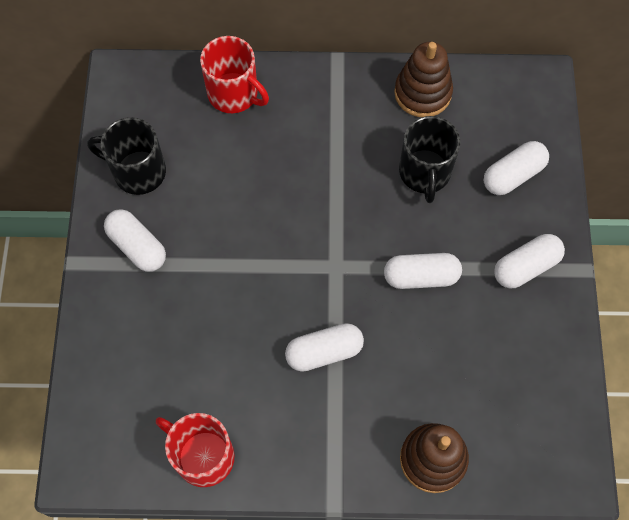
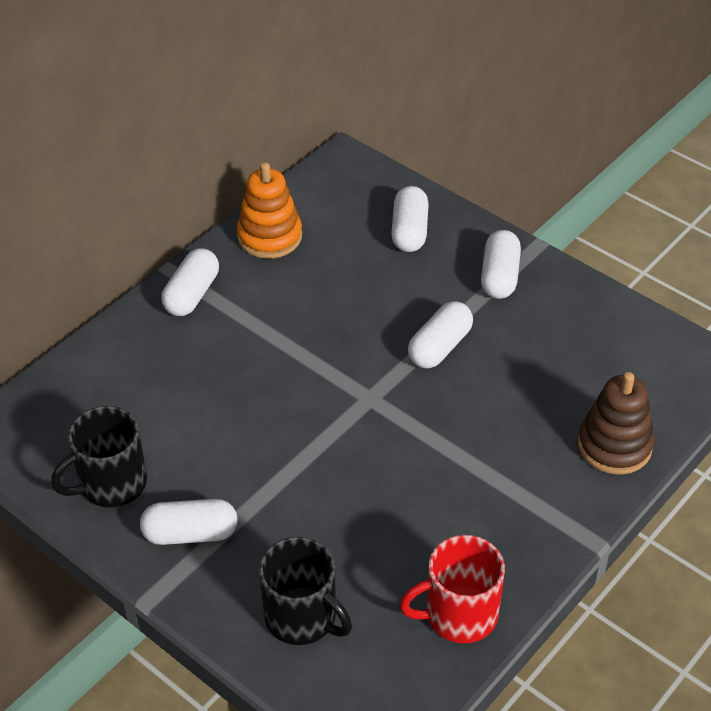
camera: 50 degrees left, 20 degrees down
(234, 94) = (117, 361): red mug -> none
(324, 352) = (444, 458): white capsule -> white capsule (192, 294)
(422, 93) = (269, 236): brown stacking toy -> orange stacking toy
(425, 173) = (346, 283): black mug -> black mug (302, 617)

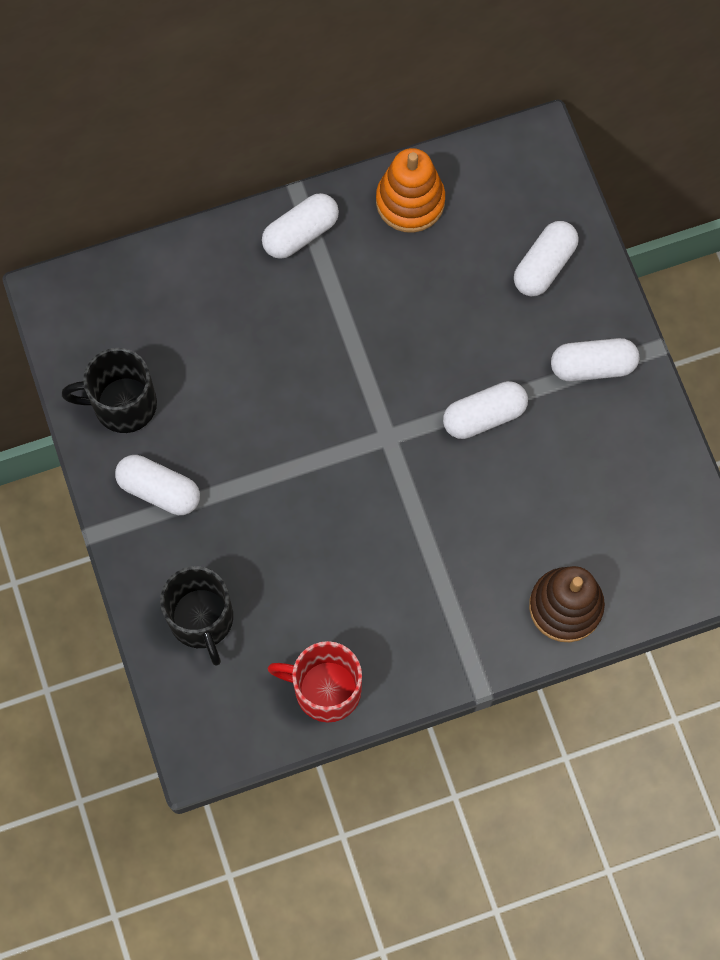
camera: 30 degrees right, 25 degrees up
(499, 276) = (592, 366): white capsule -> white capsule turned 45 degrees clockwise

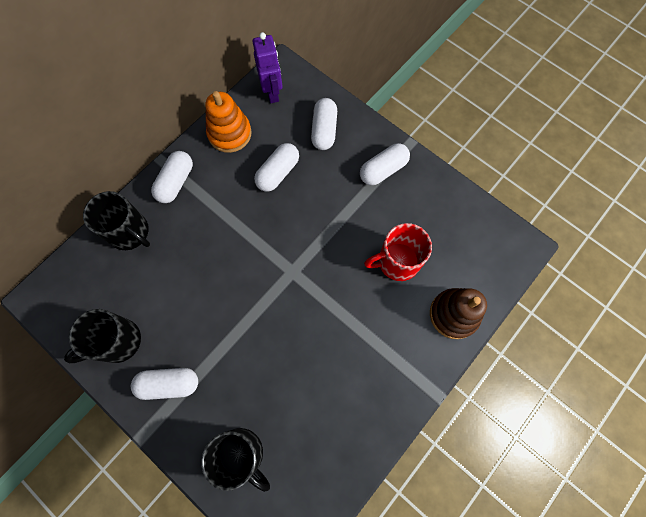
camera: 30 degrees left, 0 degrees up
(206, 271) = (130, 232): none -> black mug
(325, 689) = (344, 453): red mug -> red mug (397, 261)
(484, 416) = (340, 229): white capsule -> white capsule (278, 173)
(503, 171) = (272, 92): none -> purple robot

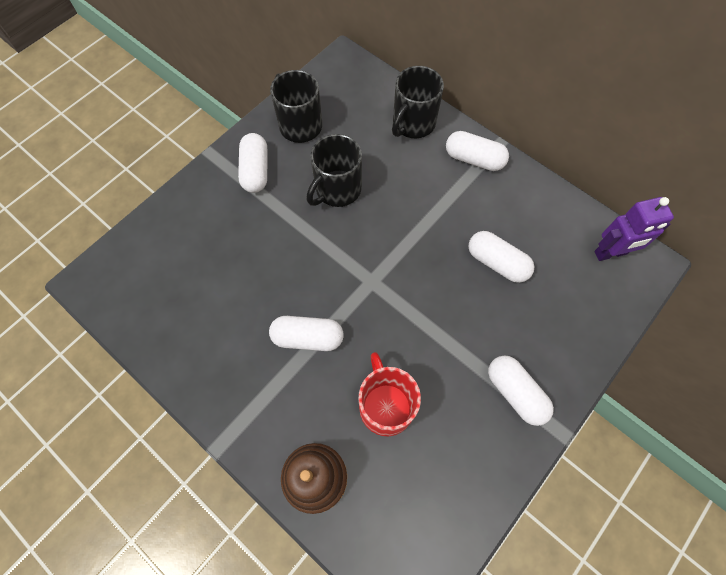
camera: 90 degrees right, 5 degrees down
(229, 133) = (543, 208): orange stacking toy -> none
(241, 454) = (181, 237): black mug -> black mug (337, 189)
(324, 130) = (564, 316): white capsule -> white capsule (307, 337)

